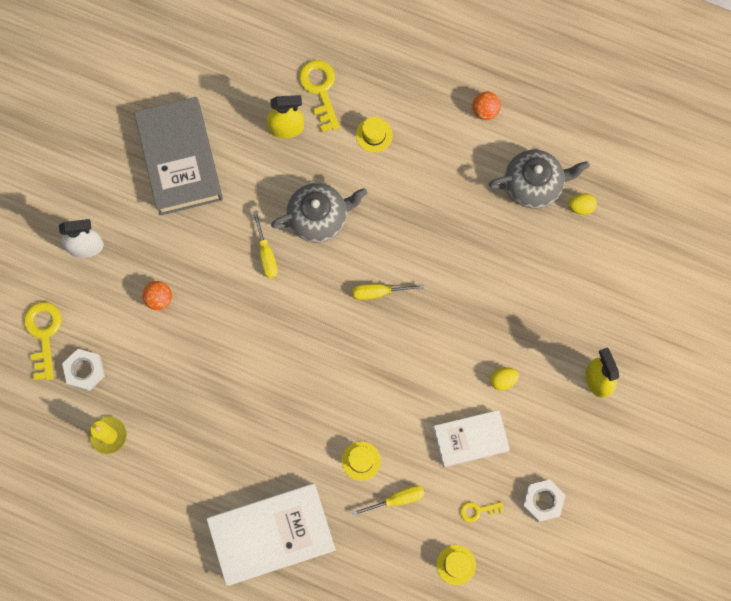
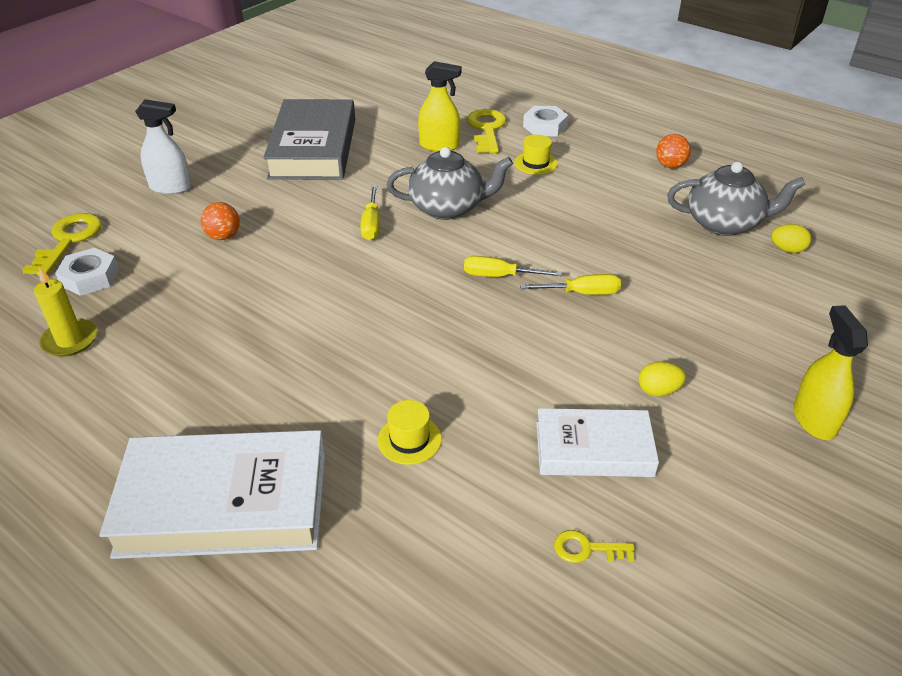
camera: 15 degrees right, 35 degrees down
(397, 499) = (451, 501): yellow screwdriver -> yellow screwdriver (582, 293)
(456, 565) = (527, 626): yellow hat -> none
(542, 501) = (710, 561): white nut -> white nut (545, 127)

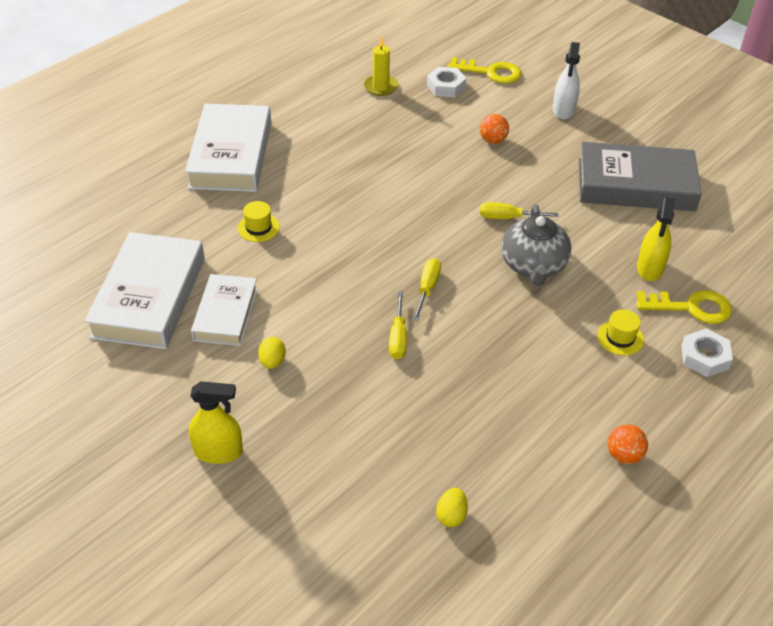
camera: 95 degrees right, 5 degrees up
(587, 549) = (149, 297): yellow key -> white book
(724, 224) = (502, 473): grey teapot -> none

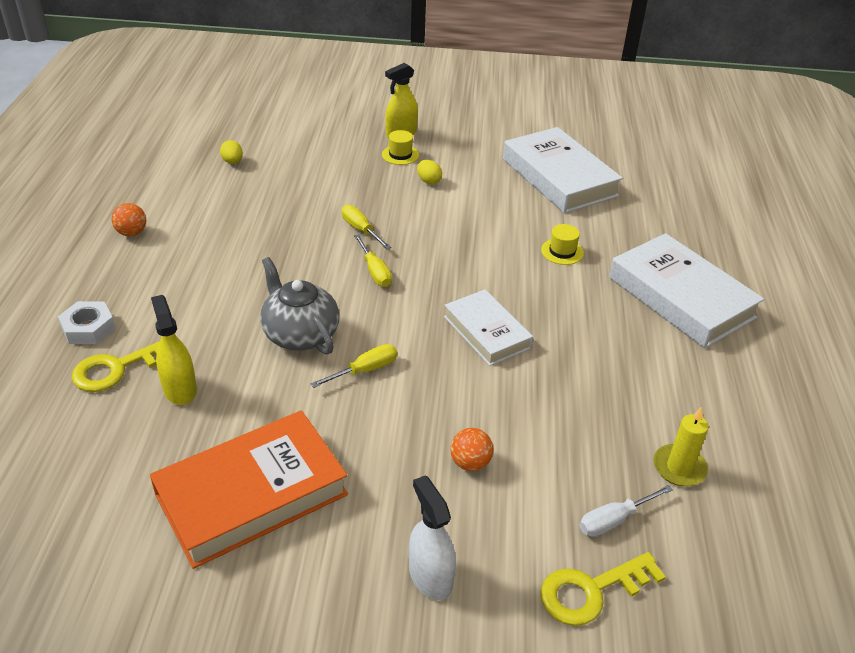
camera: 140 degrees right, 5 degrees down
(225, 314) = (496, 190): white book -> white book (487, 332)
(446, 86) = (613, 520): white nut -> white screwdriver
(620, 338) = (177, 309): yellow hat -> yellow hat (400, 155)
(635, 185) = (251, 494): grey book -> orange book

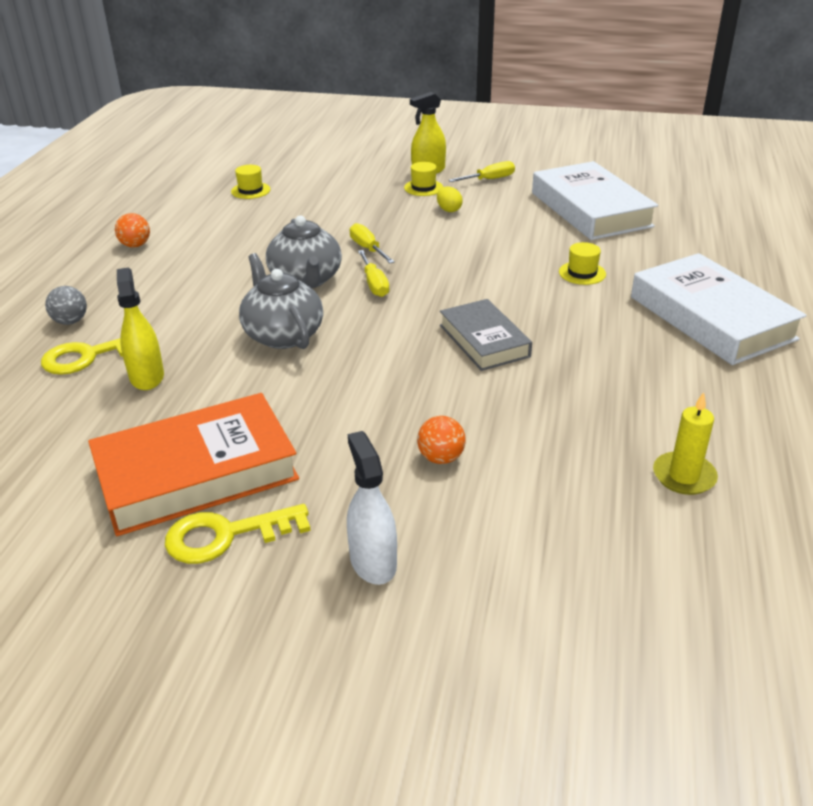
camera: 10 degrees right, 5 degrees down
(88, 328) = (70, 321): white nut -> grey ball
(232, 162) = (250, 190): yellow egg -> yellow hat
(309, 269) = (306, 280): none -> grey teapot
(365, 370) = (344, 368): yellow screwdriver -> yellow screwdriver (490, 179)
(487, 332) = (484, 341): white book -> grey book
(591, 591) = (557, 590): yellow key -> yellow key (226, 535)
(613, 520) = (596, 522): white screwdriver -> none

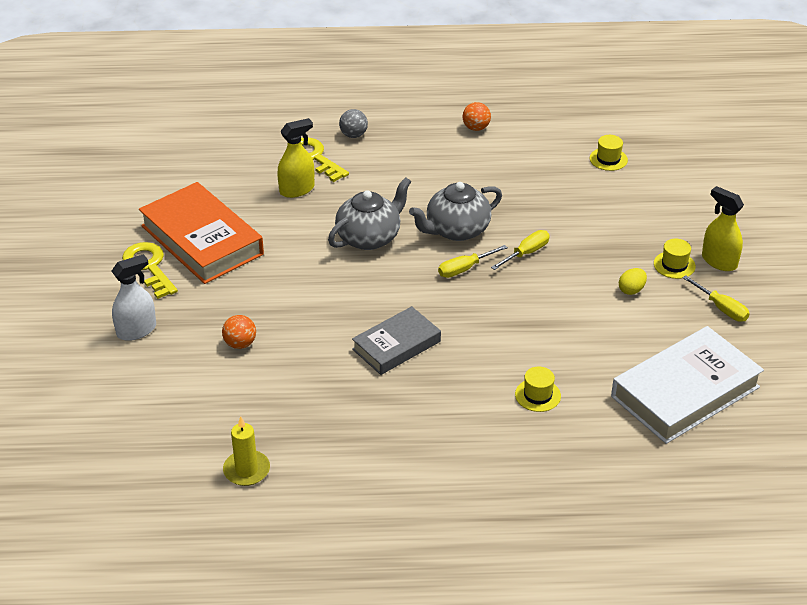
camera: 75 degrees right, 5 degrees up
(711, 318) = (485, 488): white book -> none

